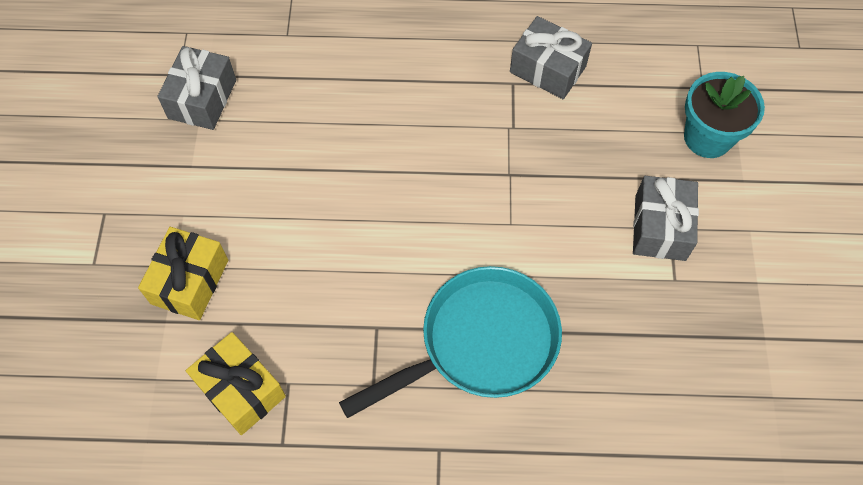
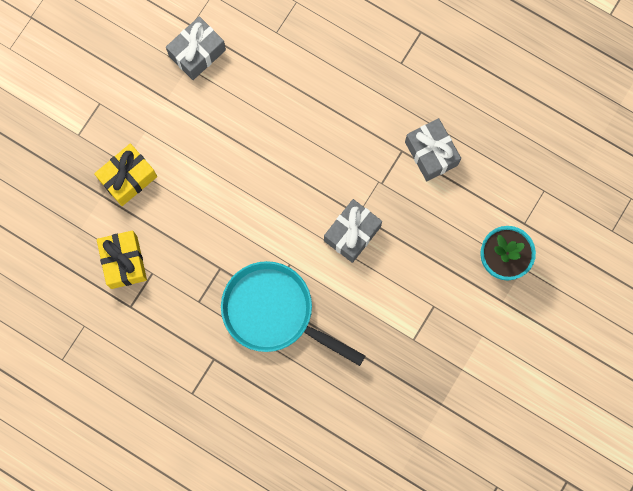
camera: 30 degrees right, 15 degrees up
(480, 343) = (274, 312): turquoise pan -> turquoise pan turned 150 degrees counterclockwise
(660, 227) = (427, 302): grey gift -> grey gift (352, 233)

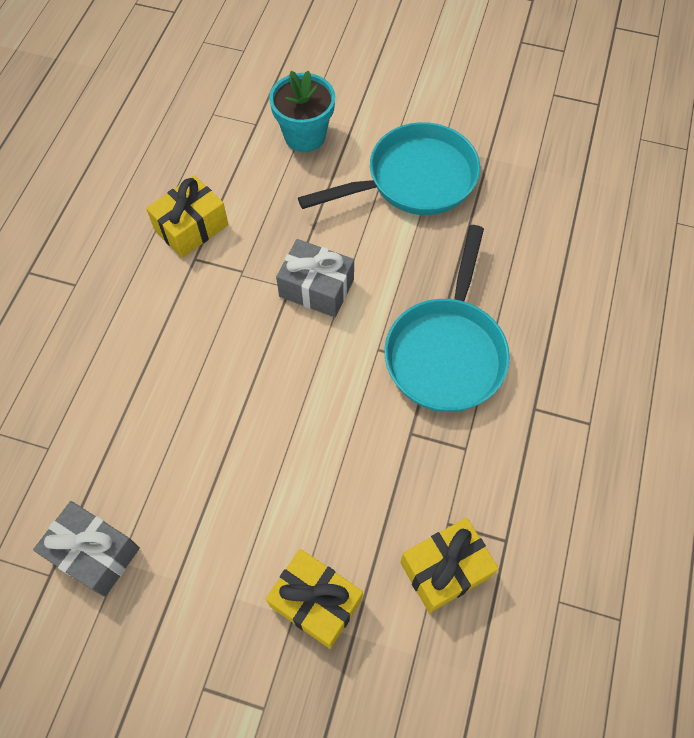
camera: 105 degrees left, 15 degrees down
(431, 153) = (191, 227): grey gift -> yellow gift
(433, 336) = (414, 180): none -> turquoise pan

